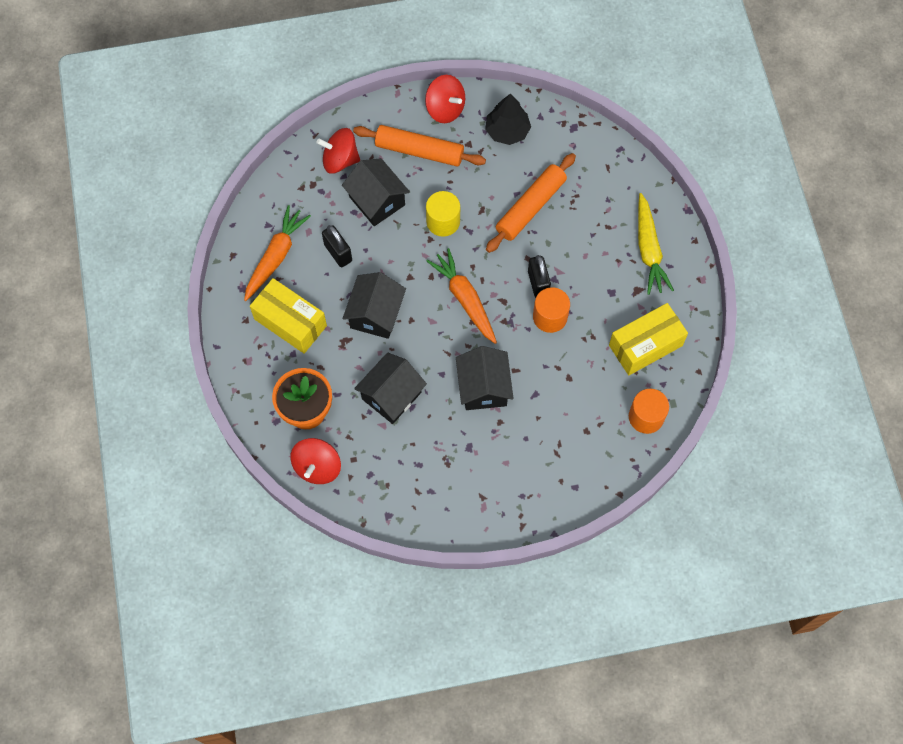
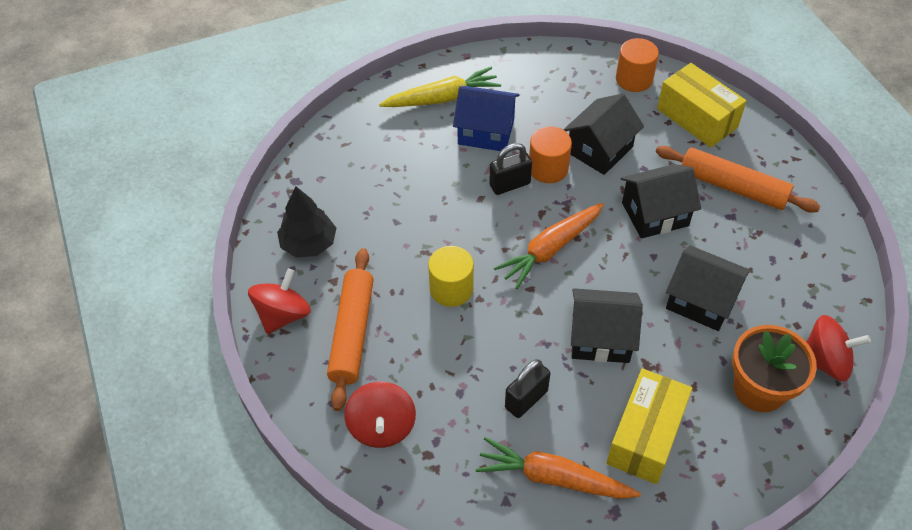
camera: 100 degrees left, 15 degrees down
(377, 201) = (437, 368): black house -> black house (600, 150)
(531, 207) = (412, 205): orange rolling pin -> orange rolling pin (733, 187)
(601, 277) = (486, 132): none -> blue house
(645, 345) = (555, 88): yellow box -> yellow box (697, 118)

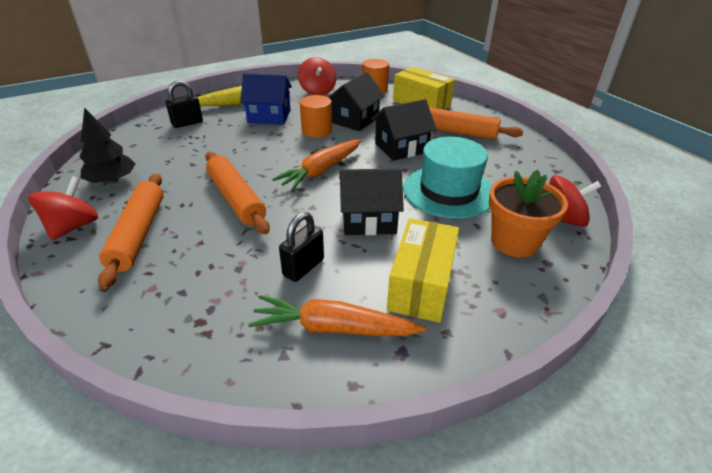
camera: 10 degrees left, 15 degrees down
(382, 427) = (154, 302): red spinning top -> red spinning top (317, 91)
(451, 289) = (236, 199): yellow cylinder -> orange rolling pin
(510, 184) = (287, 140): black padlock -> black padlock (187, 123)
(700, 301) = (448, 191): black house -> turquoise hat

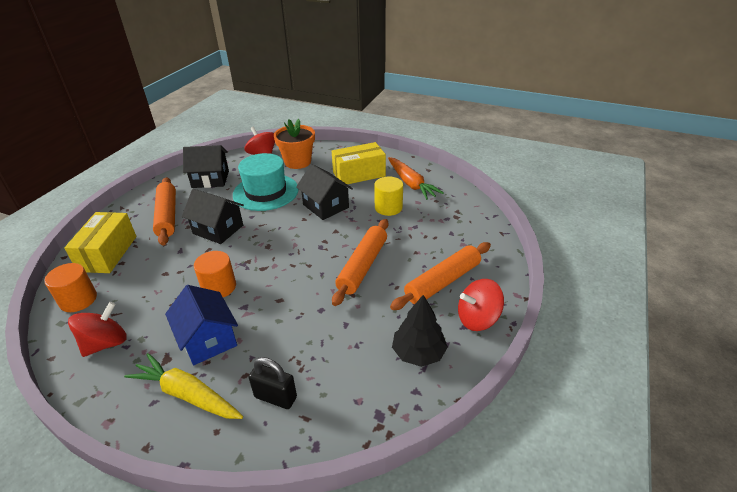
camera: 125 degrees left, 0 degrees up
(303, 267) = (388, 207): black padlock -> yellow cylinder
(321, 171) = (288, 249): orange carrot -> none
(355, 120) = (178, 275): black house -> black house (210, 179)

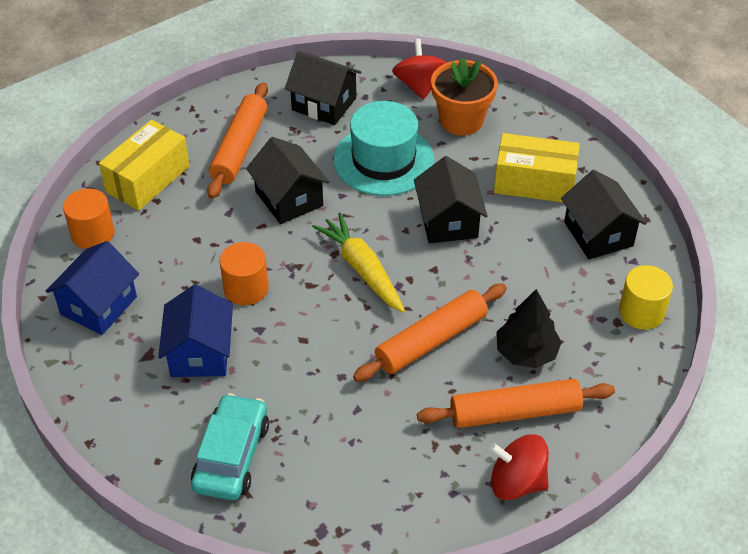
camera: 30 degrees right, 10 degrees up
(106, 343) = (98, 305): red spinning top -> blue house
(187, 394) = (149, 407): yellow carrot -> yellow carrot (362, 269)
(275, 397) = (231, 456): black padlock -> turquoise car
(388, 207) = (532, 263): yellow cylinder -> yellow cylinder (641, 312)
(411, 183) = (598, 234): orange carrot -> black house
(418, 353) = (413, 486): black tree -> black tree (526, 352)

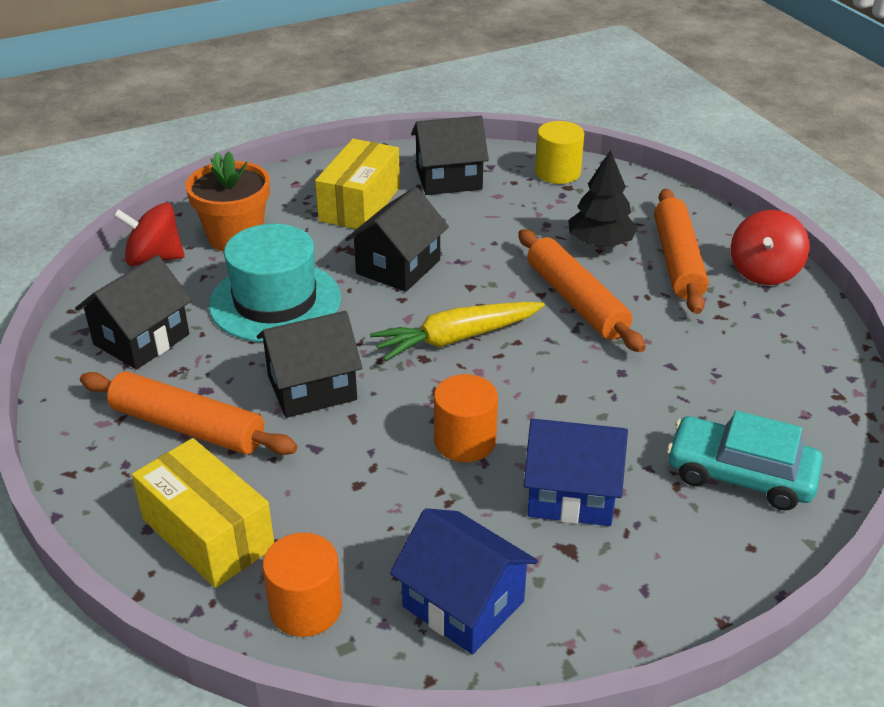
camera: 80 degrees left, 10 degrees down
(448, 221) = (398, 267): black house -> black house turned 60 degrees counterclockwise

